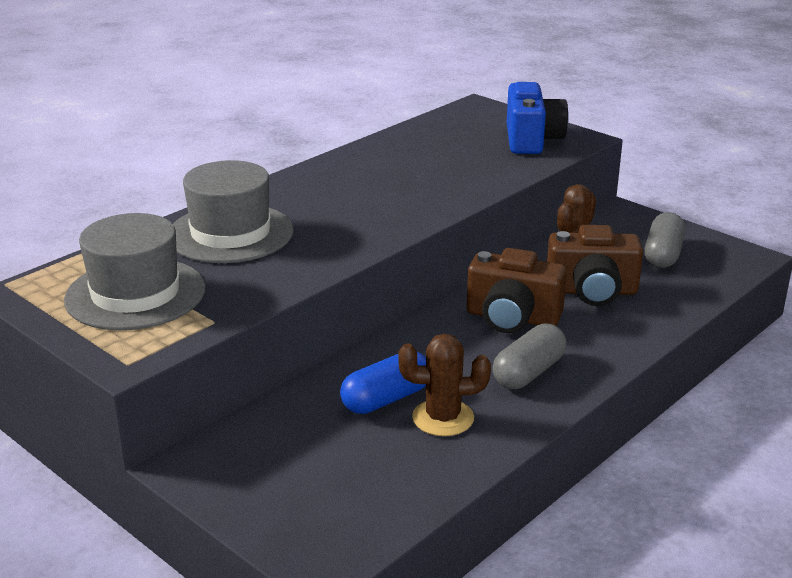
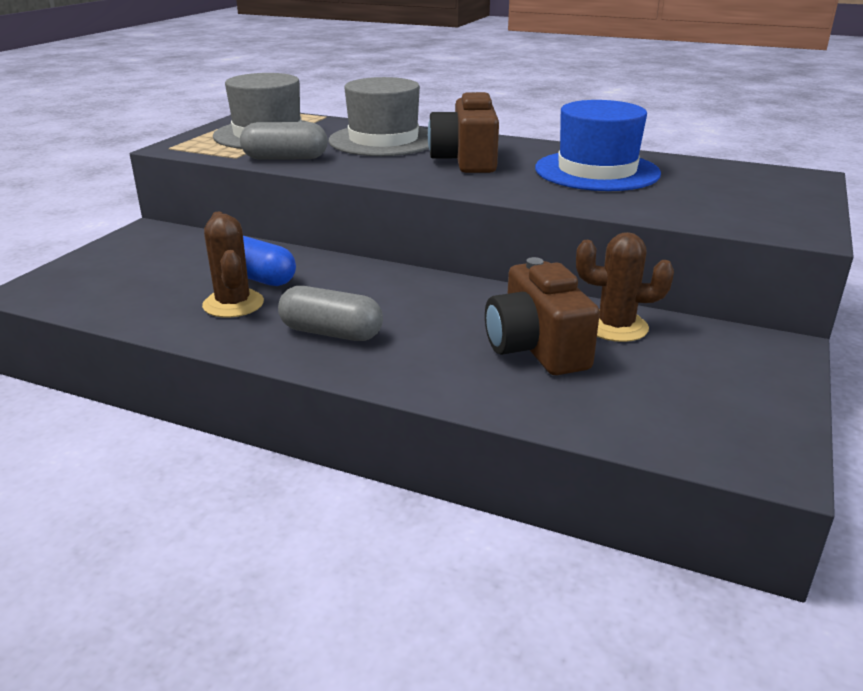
camera: 70 degrees right, 0 degrees up
(412, 165) = (597, 171): none -> blue hat
(512, 318) = (437, 311): brown camera -> brown camera (466, 161)
(532, 140) = (751, 209): blue camera -> none
(663, 254) = (689, 387): grey capsule -> grey capsule (285, 158)

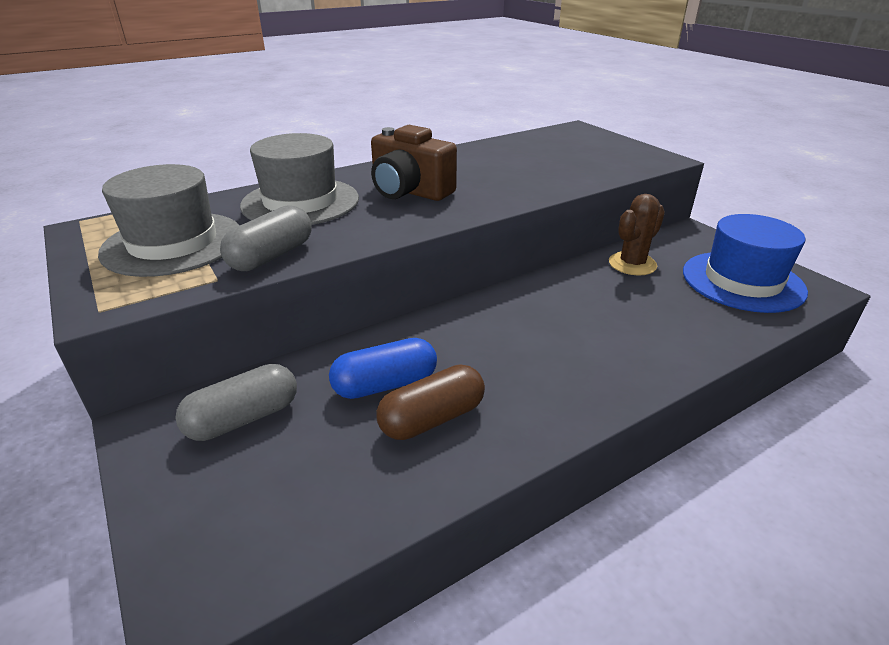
camera: 55 degrees left, 5 degrees up
(233, 304) = (432, 418): brown cactus -> brown capsule
(331, 333) = (546, 380): grey capsule -> grey capsule (244, 418)
(536, 348) = (642, 301): brown camera -> none
(597, 171) = (497, 165): blue hat -> blue hat (742, 281)

